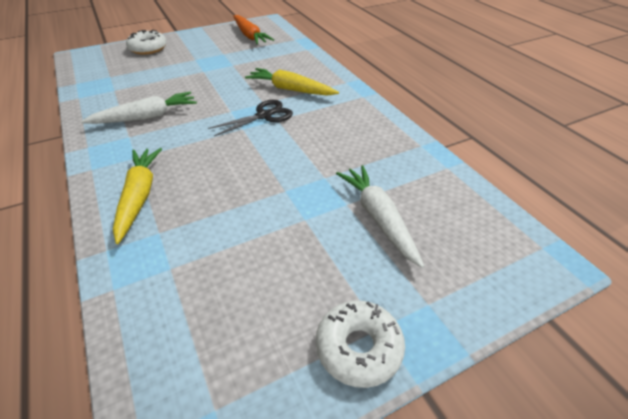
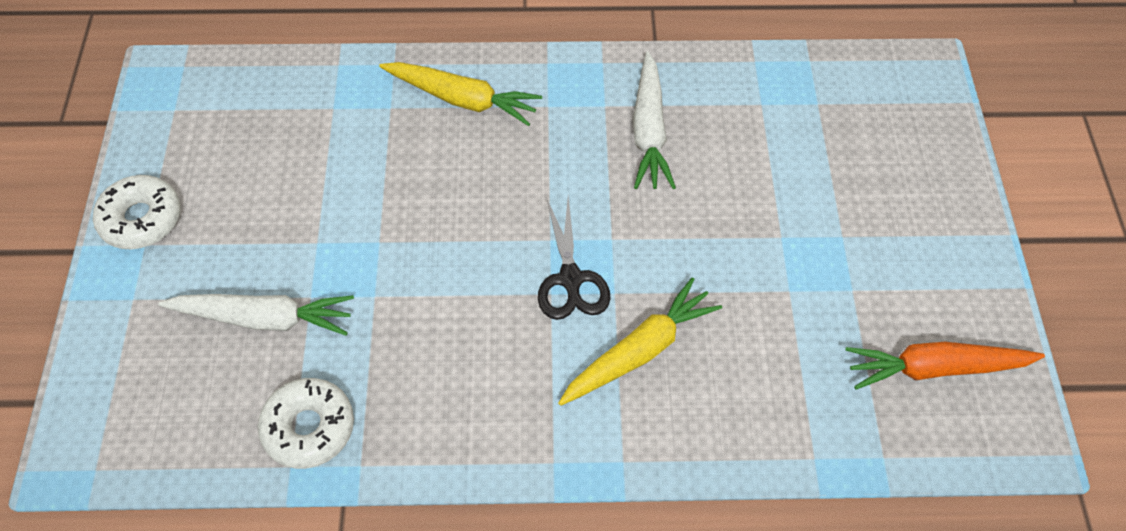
camera: 115 degrees right, 15 degrees up
(148, 48) = (925, 171): white donut -> white donut (309, 428)

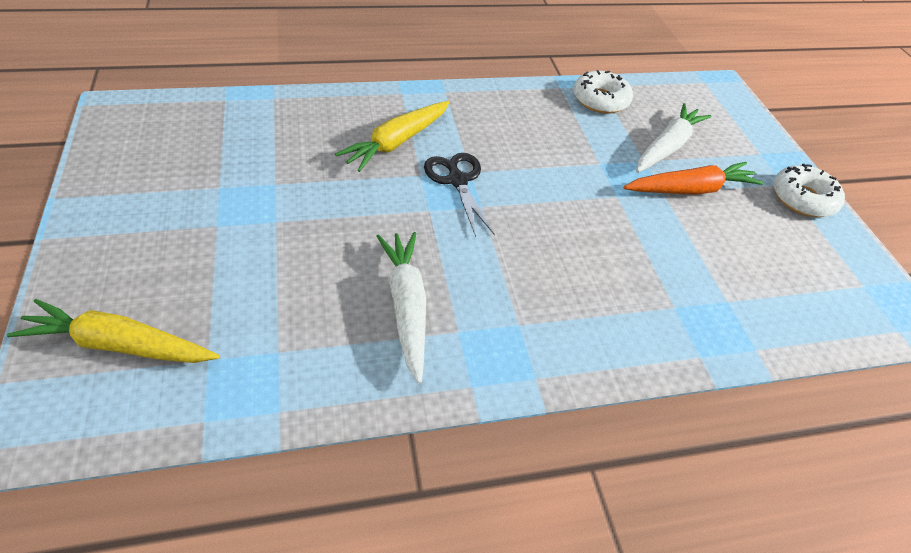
camera: 165 degrees right, 10 degrees down
(263, 318) = (667, 147): white carrot -> white carrot turned 135 degrees clockwise
(461, 99) = (610, 322): yellow carrot -> yellow carrot (120, 345)
(936, 368) = (166, 142): orange carrot -> orange carrot (689, 190)

